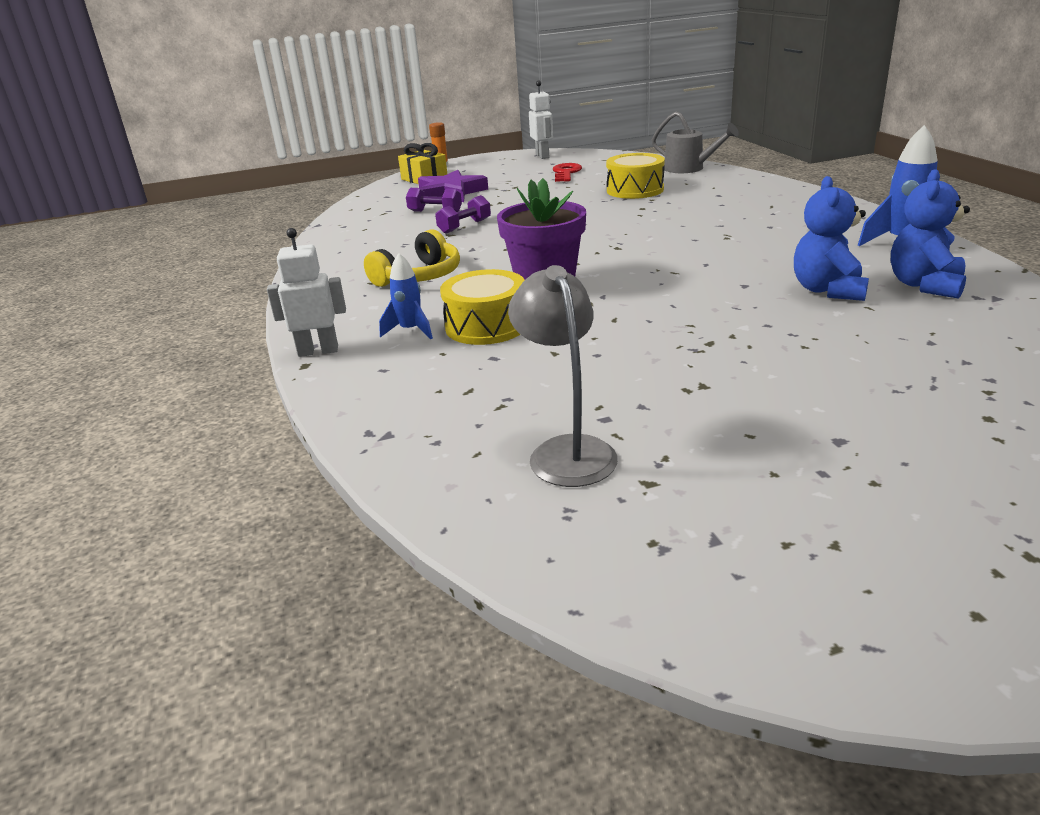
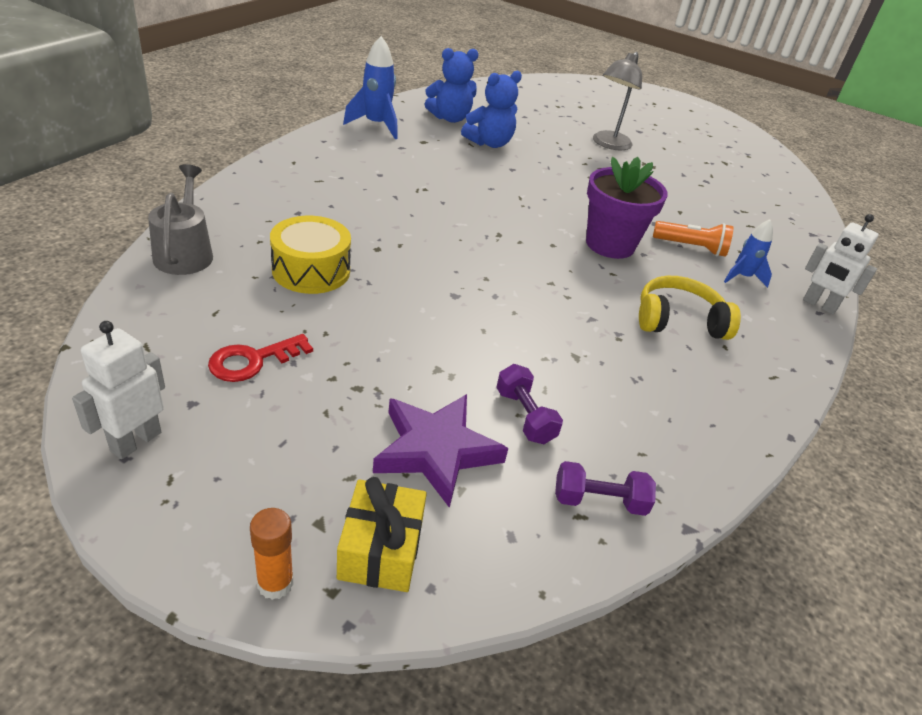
camera: 140 degrees left, 10 degrees up
(464, 226) = (544, 357): purple dumbbell -> purple dumbbell (599, 501)
(486, 326) = (691, 247): yellow drum -> orange flashlight
(566, 451) = (740, 183): grey lamp -> grey lamp (608, 144)

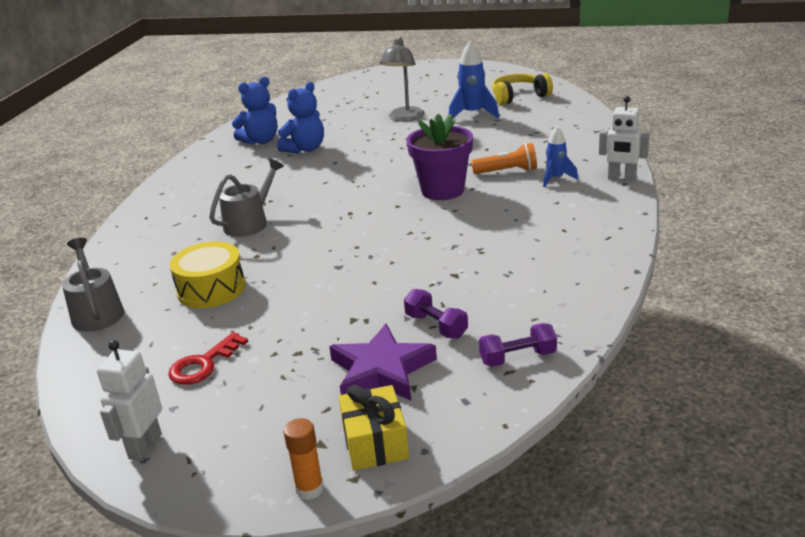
camera: 10 degrees left, 10 degrees down
(376, 125) = (200, 167): blue rocket -> blue rocket (472, 114)
(391, 207) = (250, 223): none -> grey watering can
(678, 321) = (521, 225): yellow headphones -> yellow headphones (519, 96)

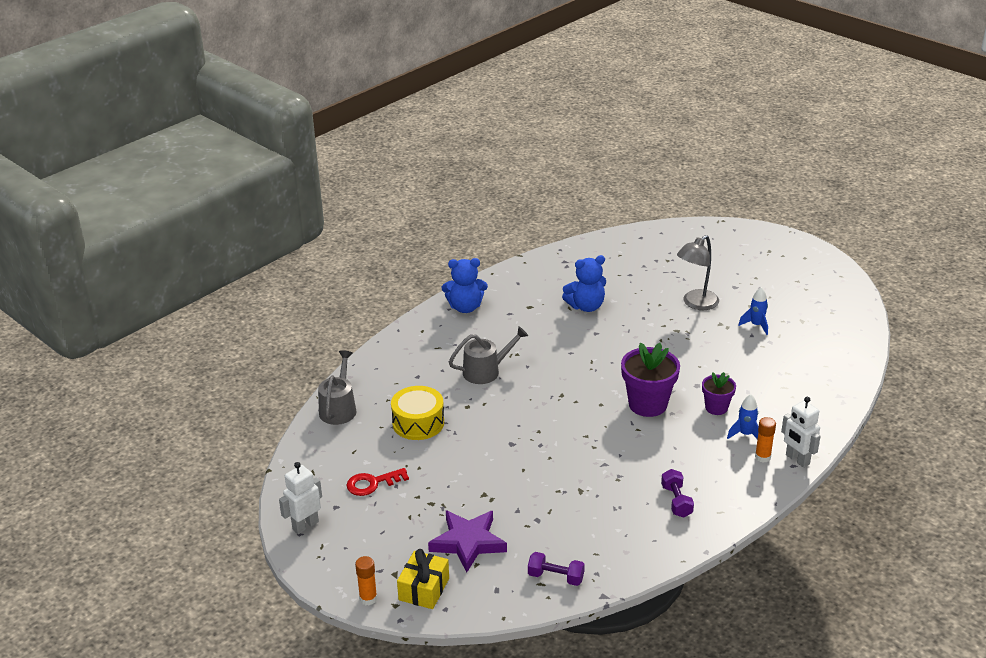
camera: 30 degrees right, 5 degrees up
(261, 141) = (560, 280): blue teddy bear -> blue teddy bear (465, 307)
(436, 326) = (529, 526): purple dumbbell -> purple dumbbell (676, 501)
(472, 114) = (756, 325): blue rocket -> blue rocket, size x0.63
(507, 171) = (716, 408): orange flashlight -> purple flower pot
(519, 96) = (819, 320): yellow headphones -> none
(591, 187) = (762, 457): none -> orange glue stick

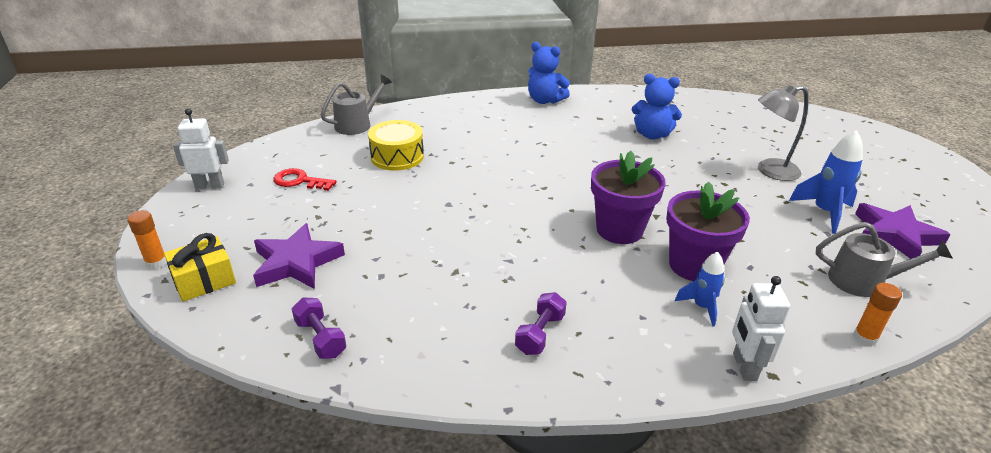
camera: 35 degrees right, 0 degrees up
(486, 371) = (502, 145): grey watering can -> grey watering can (863, 281)
(716, 408) = (694, 265): purple flower pot -> purple flower pot, size x1.73
(756, 325) = (824, 212): blue rocket -> blue rocket, size x1.59
(762, 457) = (699, 341): orange glue stick -> orange glue stick (864, 338)
(807, 324) = (895, 235): none -> purple star

